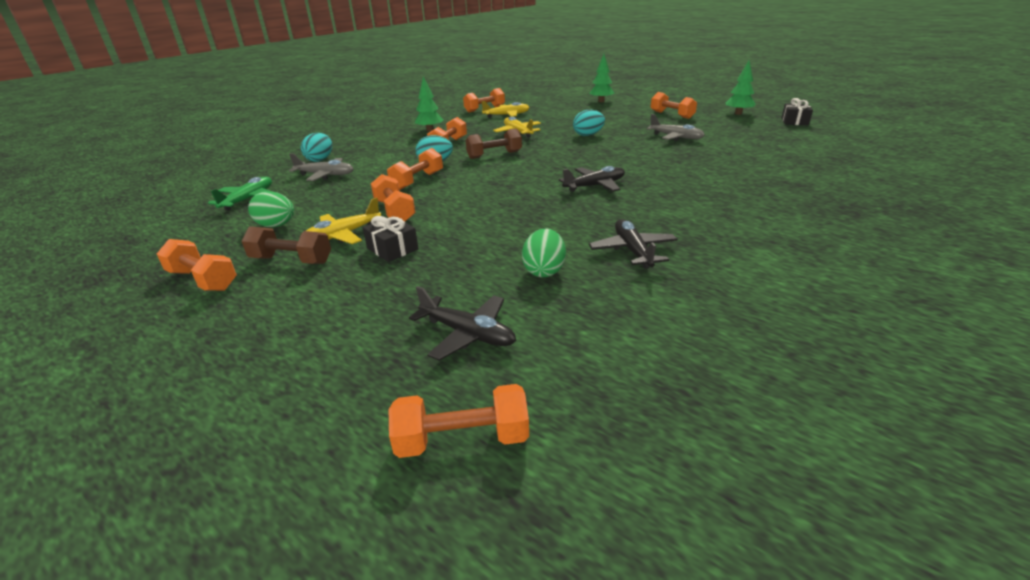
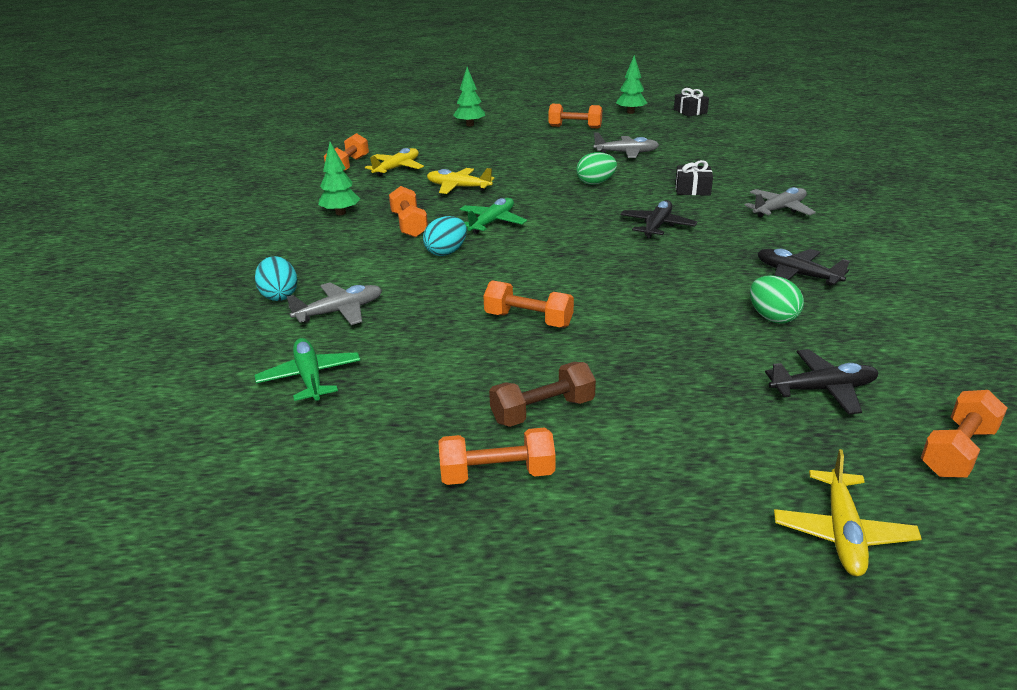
camera: 40 degrees left, 0 degrees up
(277, 225) = (432, 388): green egg -> green egg (595, 183)
(342, 235) = (534, 365): yellow plane -> yellow plane (842, 533)
(392, 249) = (614, 355): black gift -> black gift (692, 189)
(417, 181) = (474, 279): orange dumbbell -> none
(494, 155) = (492, 222): brown dumbbell -> green plane
(588, 135) = (540, 171): turquoise egg -> none
(724, 203) = (779, 209): none -> grey plane

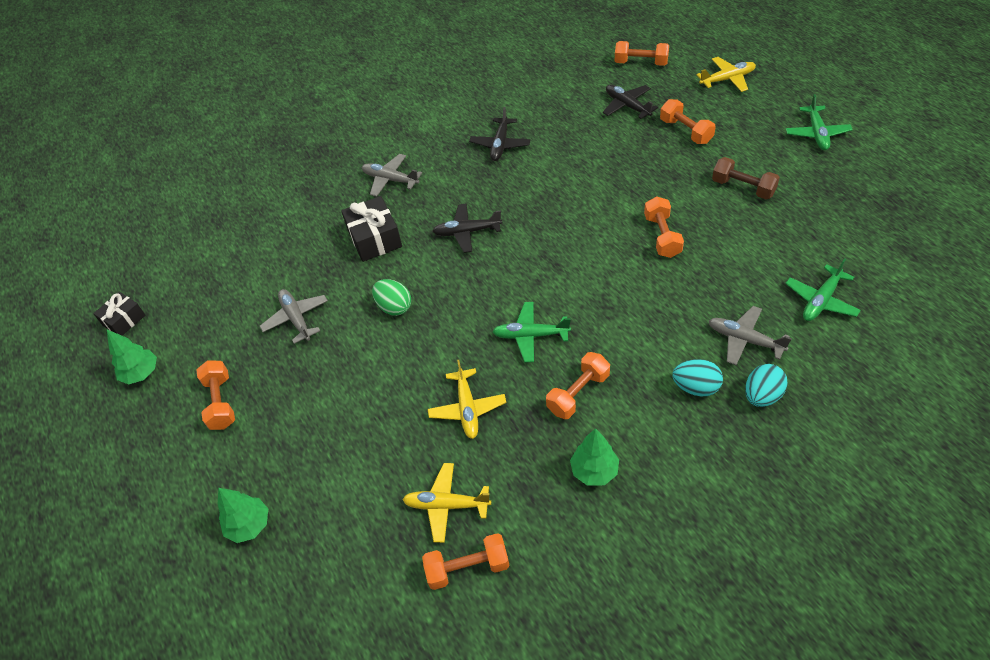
camera: 115 degrees left, 20 degrees up
(446, 252) = (607, 334): turquoise egg -> turquoise egg (696, 387)
(497, 474) = (803, 180): orange dumbbell -> orange dumbbell (685, 131)
(587, 557) = (817, 133): none -> green plane
(692, 189) = (374, 238): black gift -> black gift, size x1.54
(772, 317) = (566, 140): green egg -> none

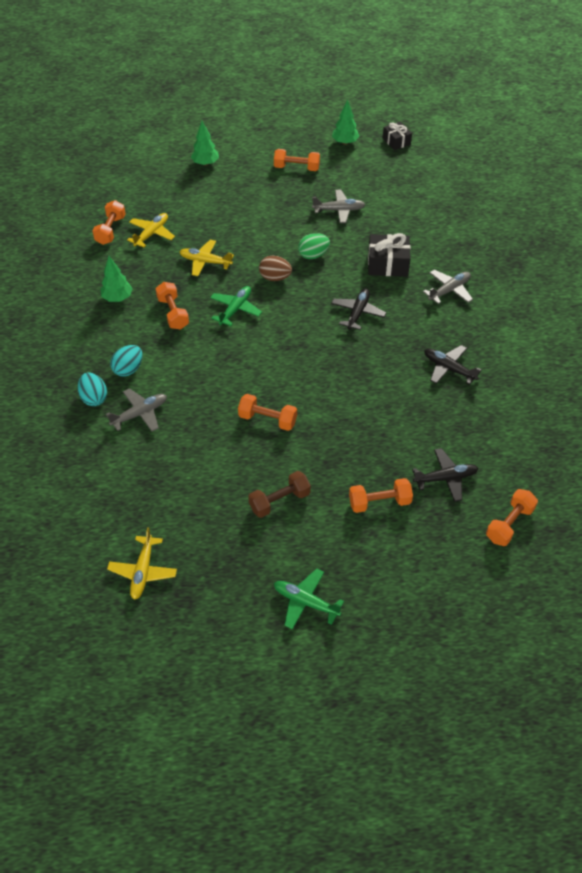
camera: 110 degrees right, 0 degrees up
(454, 324) = (275, 278): none -> brown egg
(727, 79) = (436, 581): yellow plane -> yellow plane (143, 571)
(821, 300) = (133, 477): green plane -> none

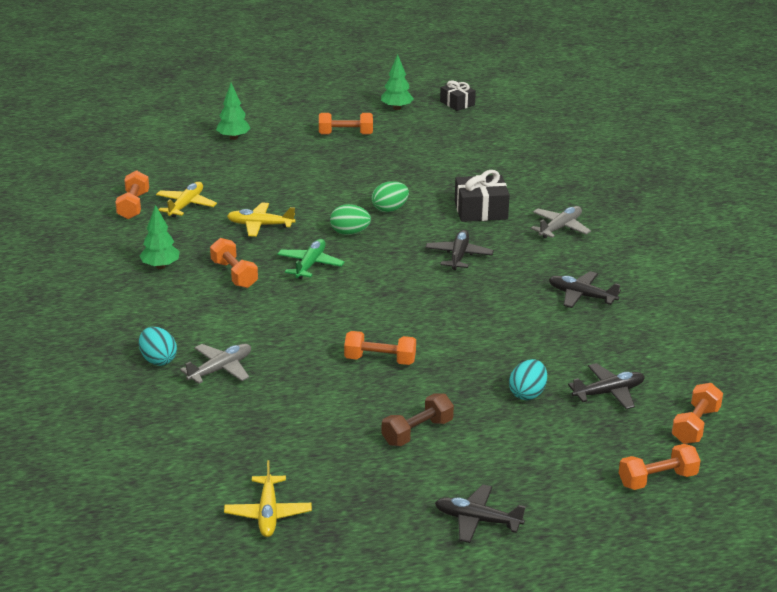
camera: 10 degrees left, 20 degrees down
(128, 369) = (194, 330): turquoise egg -> turquoise egg (527, 394)
(275, 278) = (350, 233): brown egg -> green egg
(305, 602) = (477, 520): green plane -> black plane
(339, 210) = (408, 167): grey plane -> none
(379, 502) = (537, 421): orange dumbbell -> orange dumbbell (657, 479)

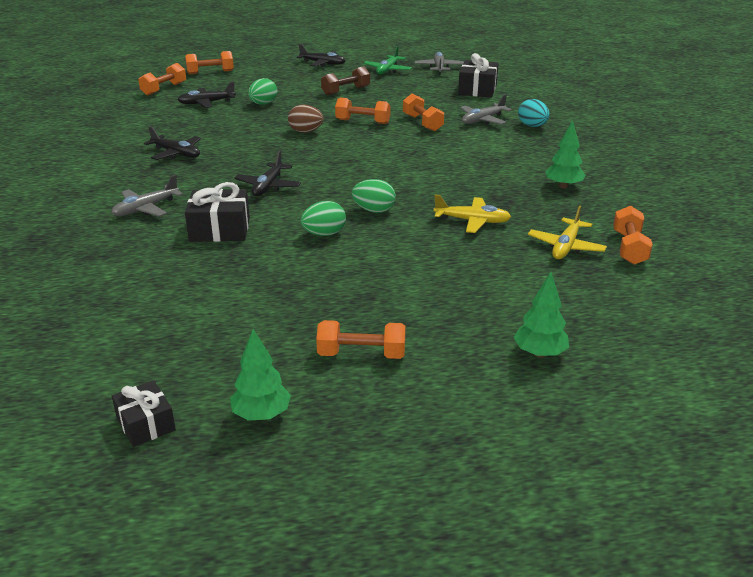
camera: 175 degrees left, 0 degrees up
(213, 445) = (477, 89): none -> black gift
(234, 274) = (489, 177): orange dumbbell -> orange dumbbell (422, 123)
(268, 513) = (439, 68): yellow plane -> grey plane
(310, 265) = (416, 183): green plane -> green plane (387, 70)
(448, 338) = (306, 131): none -> brown egg
(527, 394) = (263, 104): turquoise egg -> green egg

